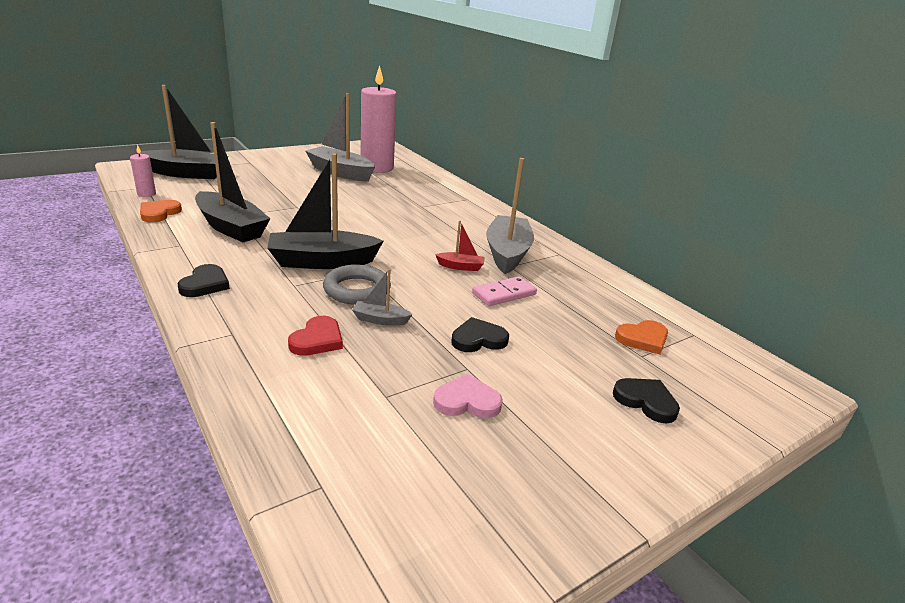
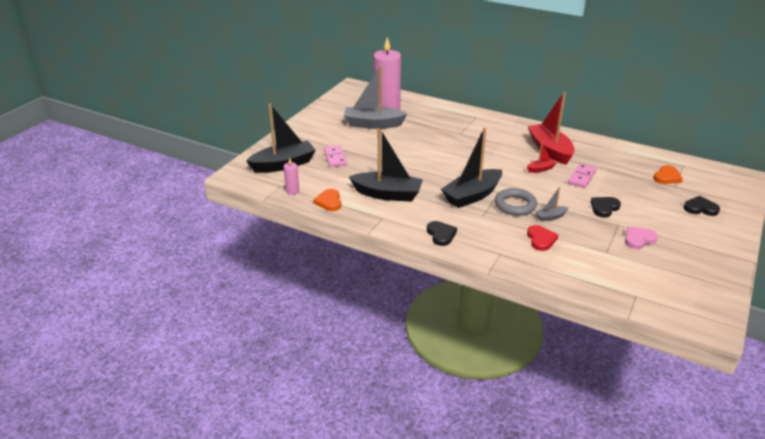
camera: 25 degrees left, 5 degrees up
(246, 184) = (335, 157): none -> pink domino
(507, 253) = (550, 150): grey boat -> red boat

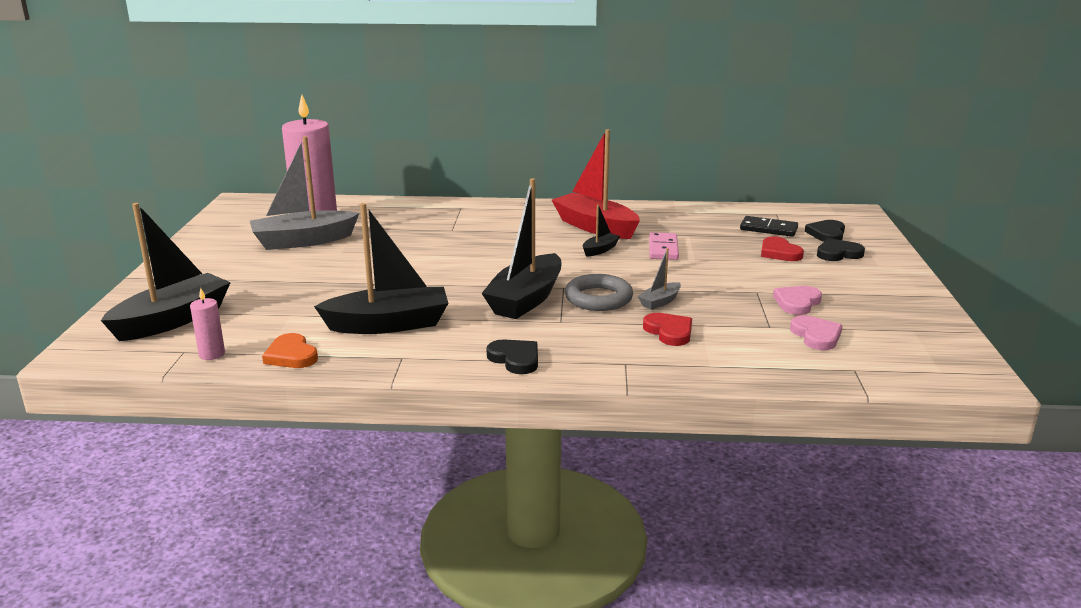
camera: 25 degrees left, 10 degrees down
(335, 157) = (264, 294): pink domino -> none
(540, 169) = (600, 250): red boat -> black boat
(604, 208) = (722, 277): black heart -> black heart (827, 234)
(631, 266) = (816, 336): none -> pink heart
(658, 198) = (779, 253): none -> red heart
(667, 177) = (768, 229): orange heart -> black domino

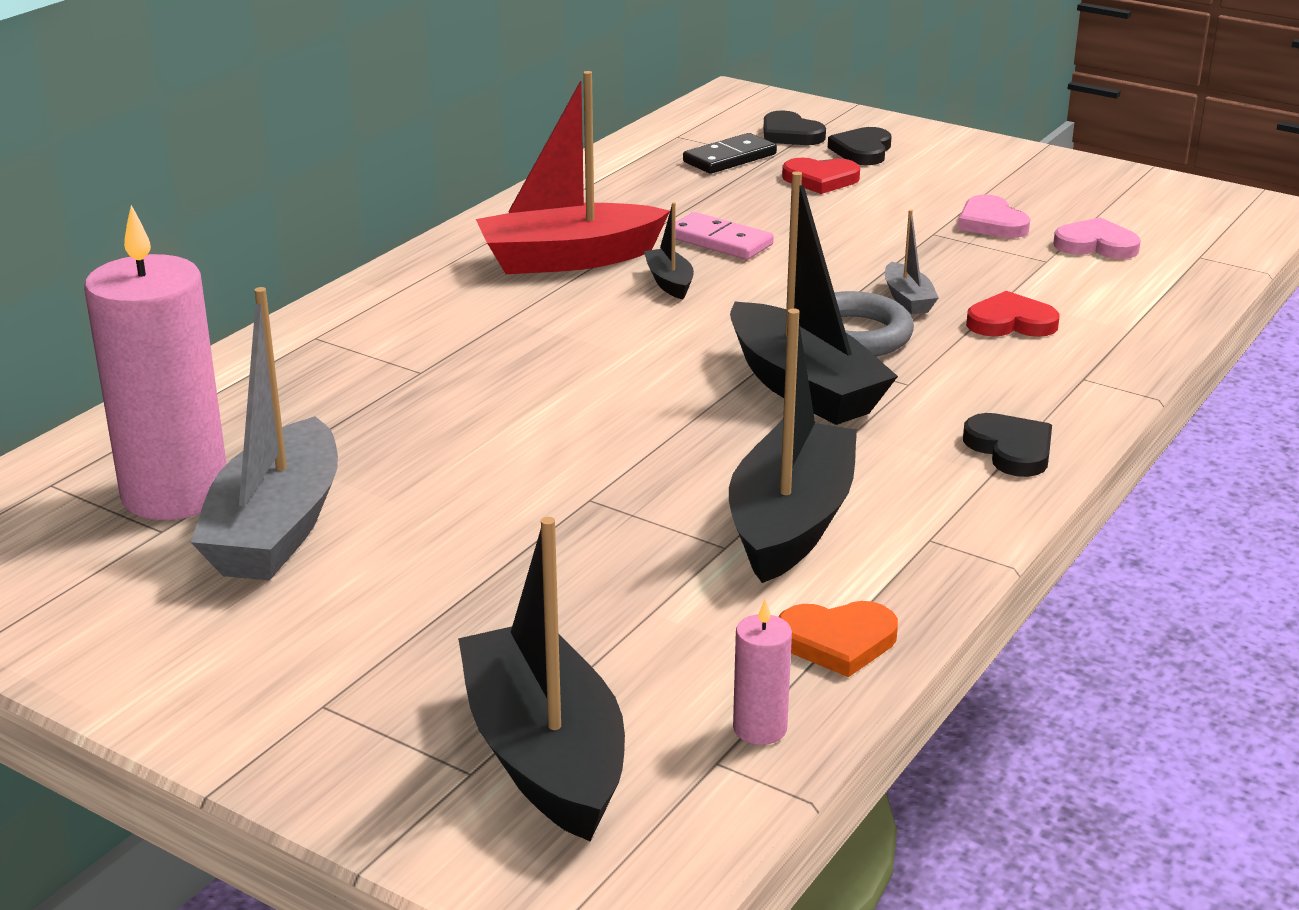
camera: 60 degrees left, 5 degrees up
(515, 359) = (1010, 449): black heart -> black heart turned 75 degrees clockwise

